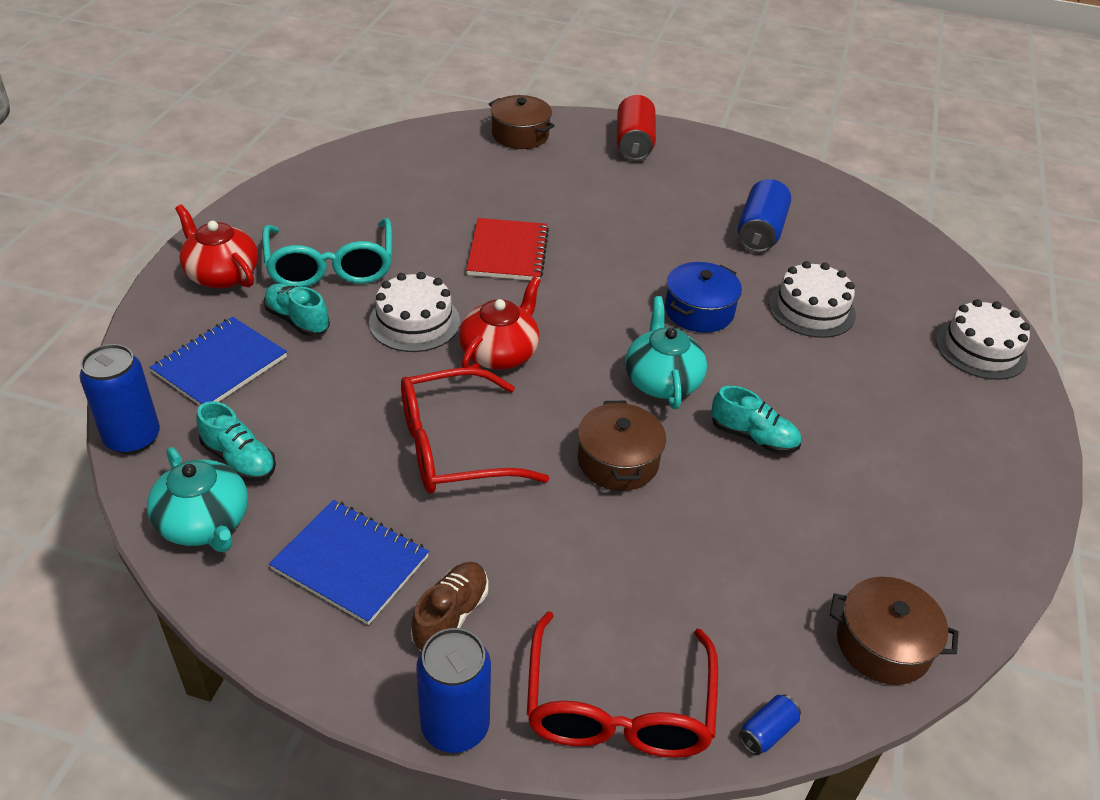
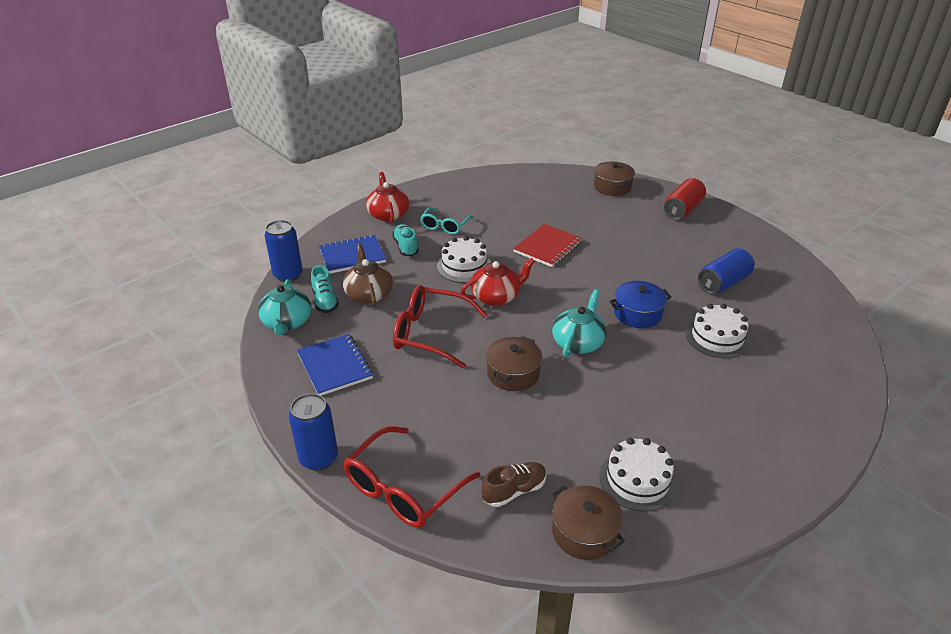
camera: 35 degrees right, 5 degrees down
(303, 420) = (368, 294): none -> brown teapot
(330, 266) = (445, 226): turquoise glasses -> turquoise glasses, size x0.61
(451, 616) = (360, 409): brown shoe -> brown shoe (514, 491)
(753, 437) = (607, 392): turquoise shoe -> none
(767, 732) = (471, 540): blue can -> none
(981, 349) = (826, 402): white cake -> white cake (637, 479)

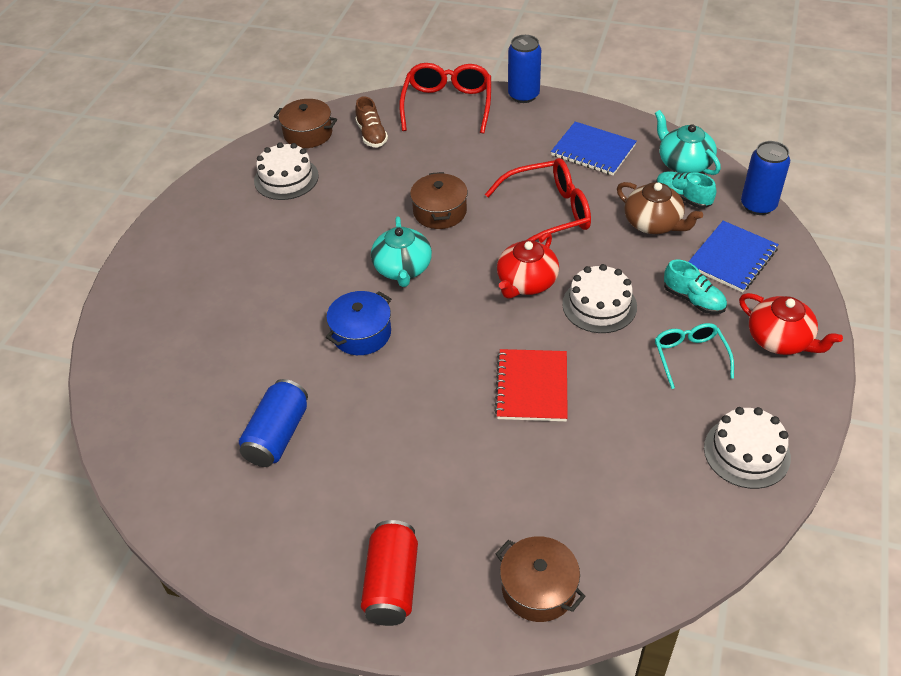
camera: 150 degrees right, 10 degrees up
(514, 491) = (371, 135): brown shoe -> brown shoe turned 45 degrees counterclockwise
(717, 337) = (262, 343): white cake -> white cake (746, 452)

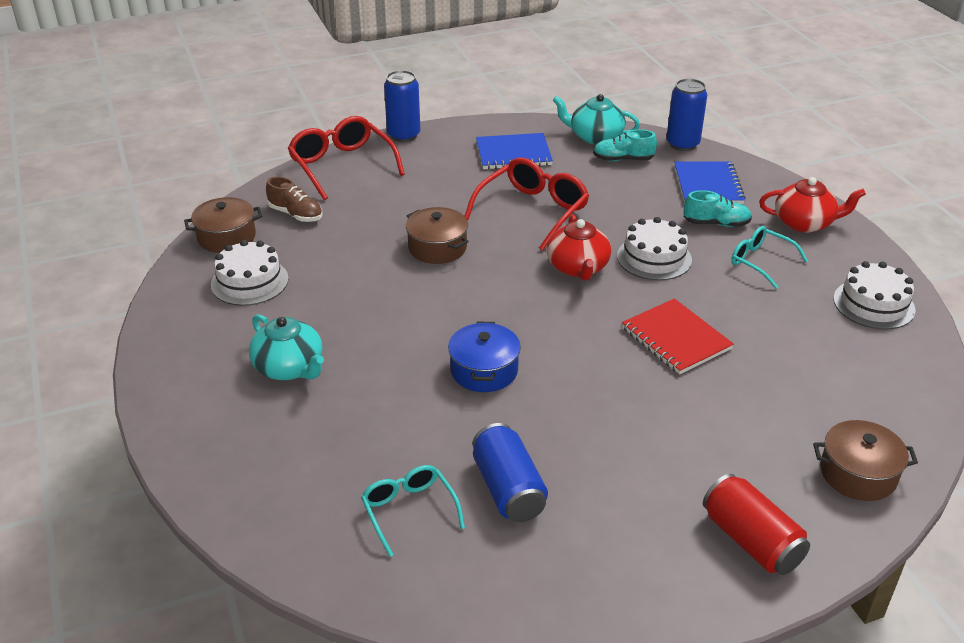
camera: 40 degrees left, 10 degrees down
(202, 412) = (409, 511): none -> turquoise glasses
(402, 269) = (458, 304): turquoise teapot -> turquoise teapot (289, 368)
(653, 223) = (624, 185): brown teapot -> none

